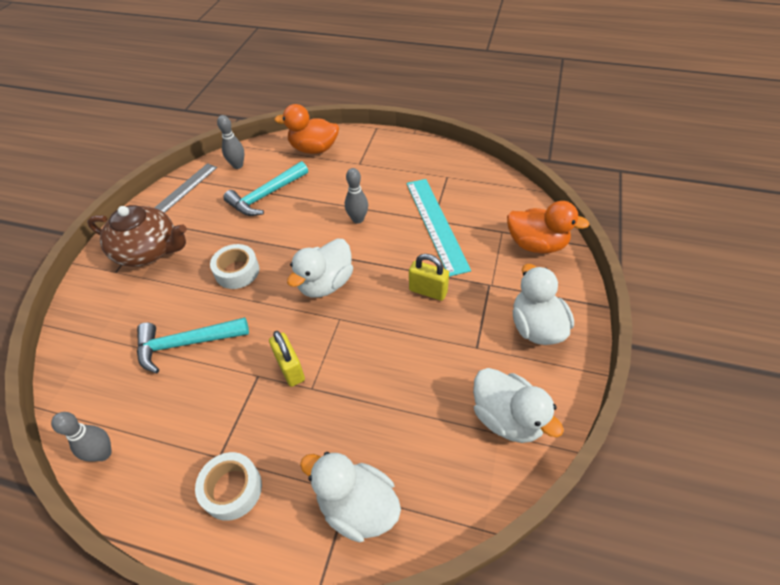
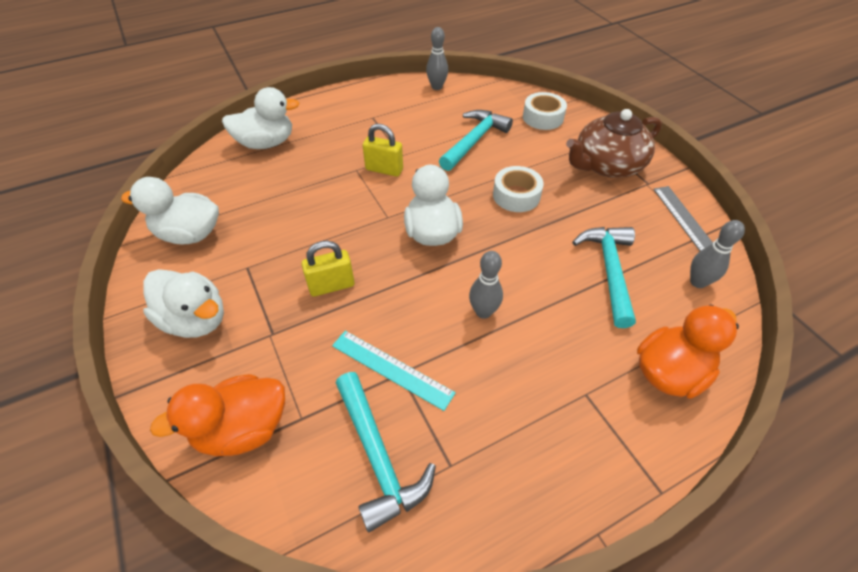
camera: 135 degrees right, 0 degrees up
(232, 489) = (347, 113): white tape -> white tape (543, 117)
(436, 224) = (392, 368): turquoise ruler -> turquoise ruler, size x0.66
(476, 197) = (378, 456): none -> turquoise hammer

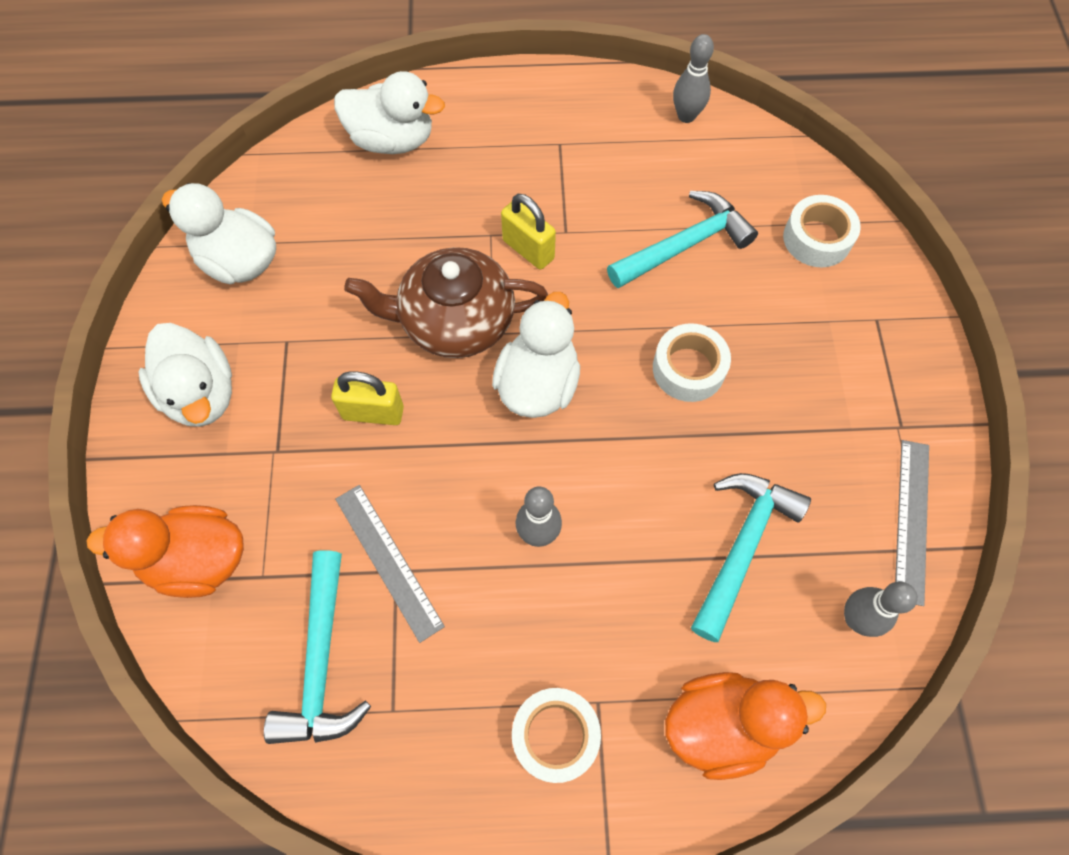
camera: 25 degrees right, 15 degrees up
(392, 368) = (388, 561): turquoise ruler -> grey ruler
(573, 428) = (555, 736): none -> white tape
(606, 165) = (858, 368): brown teapot -> brown teapot (455, 320)

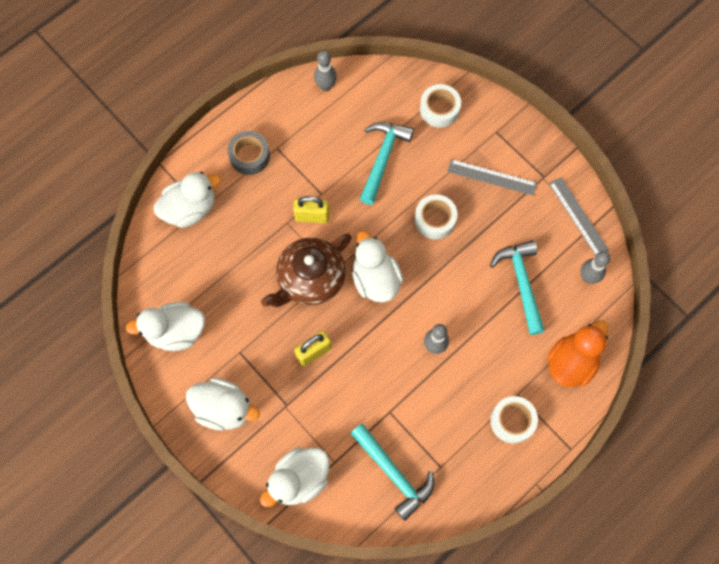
camera: 40 degrees left, 5 degrees up
(197, 560) = (299, 479): orange duck -> white duck
(388, 561) = (382, 410): grey ruler -> grey ruler (492, 177)
(518, 131) = (249, 156): none -> grey tape

